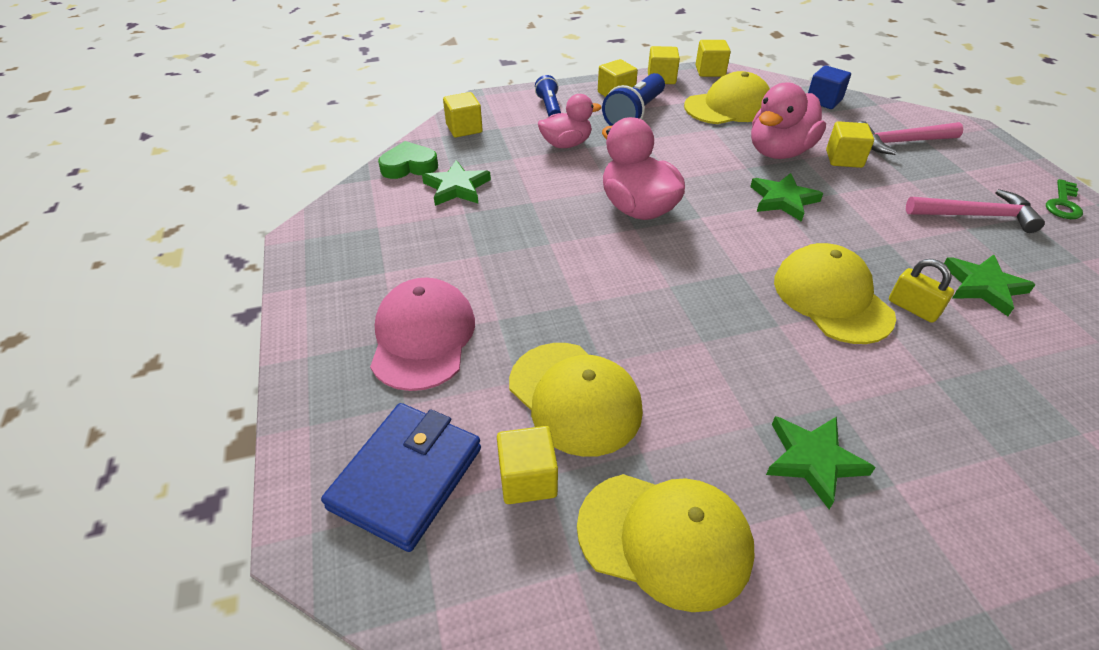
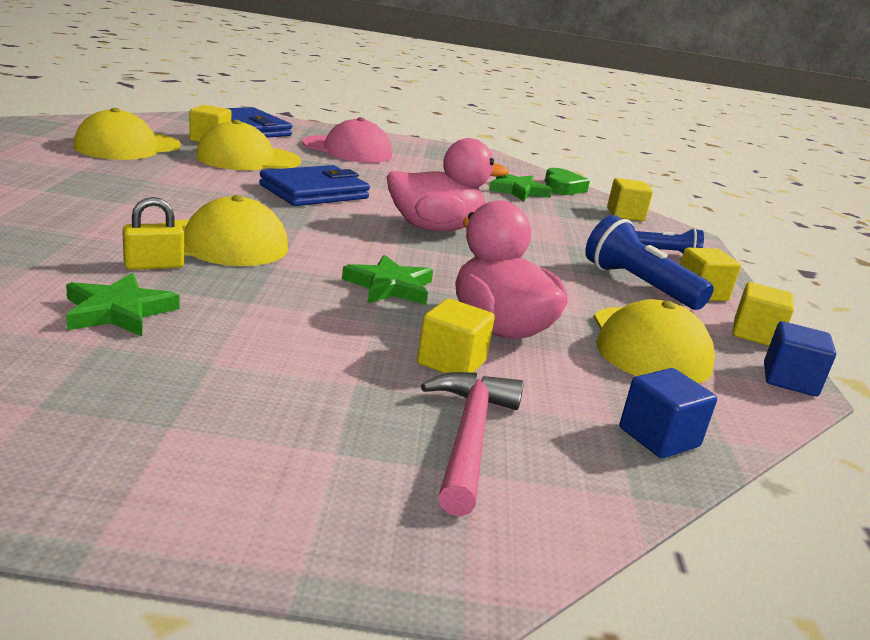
camera: 105 degrees right, 20 degrees down
(566, 144) = (576, 238): pink duck -> none
(631, 300) = (314, 192): none -> blue wallet
(710, 71) = (789, 380): yellow cube -> blue cube
(813, 460) = (102, 181): green star -> none
(976, 216) = (224, 385): pink hammer -> none
(1063, 204) = (144, 494): green key -> none

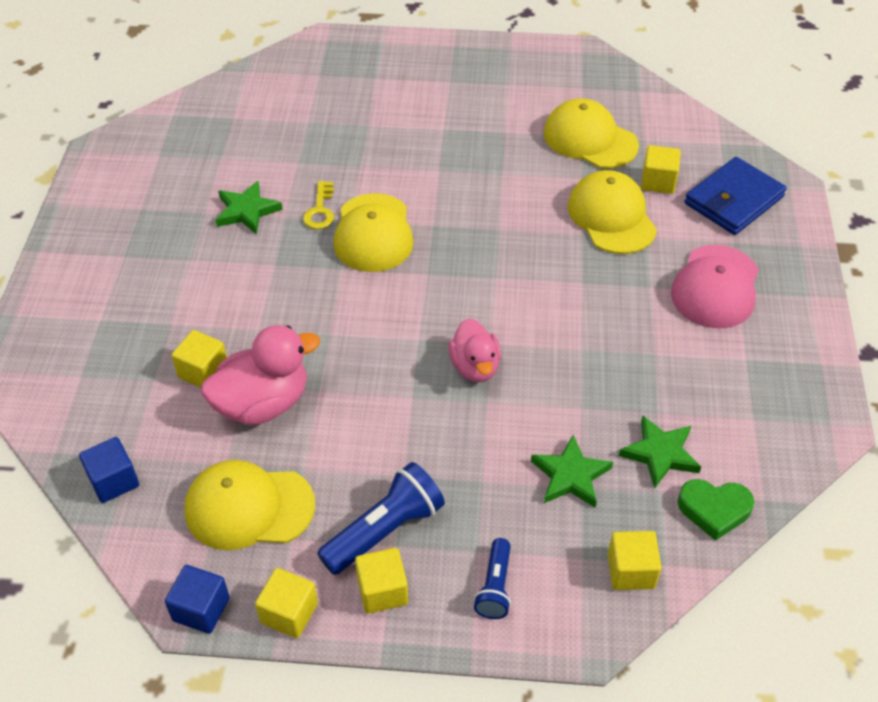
camera: 95 degrees right, 25 degrees up
(154, 265) = (320, 210): yellow padlock -> yellow key
(314, 192) = (535, 273): blue wallet -> none
(390, 286) = (322, 336): green star -> green star (570, 476)
(435, 228) = (475, 367): pink duck -> pink duck, size x0.66
(469, 437) = (114, 377): pink hammer -> none

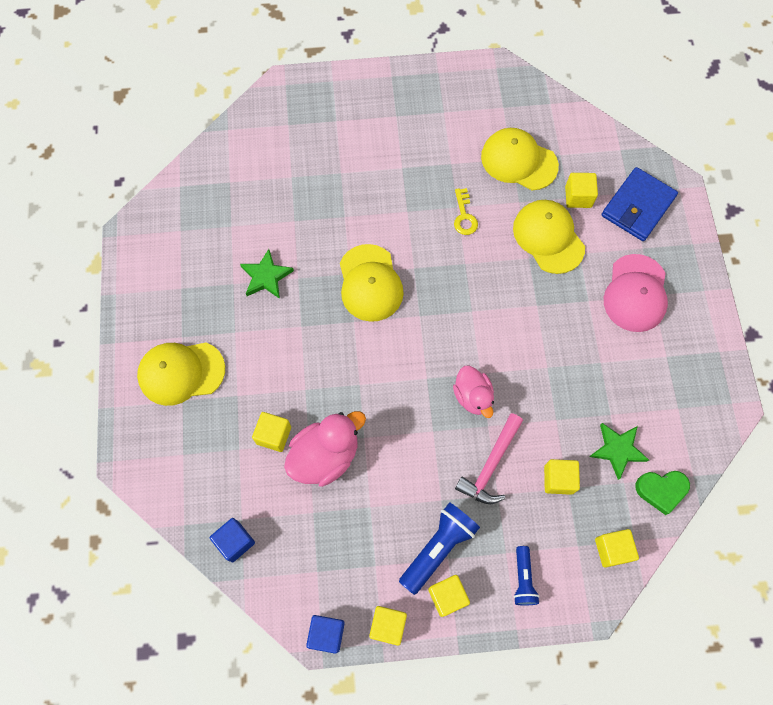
camera: 10 degrees left, 20 degrees up
(249, 507) = (338, 546): yellow cap -> yellow cap (181, 372)
(320, 210) = (323, 267): yellow key -> yellow key (464, 216)
(480, 446) = (490, 465): none -> pink hammer
(570, 476) = (558, 479): green star -> yellow cube

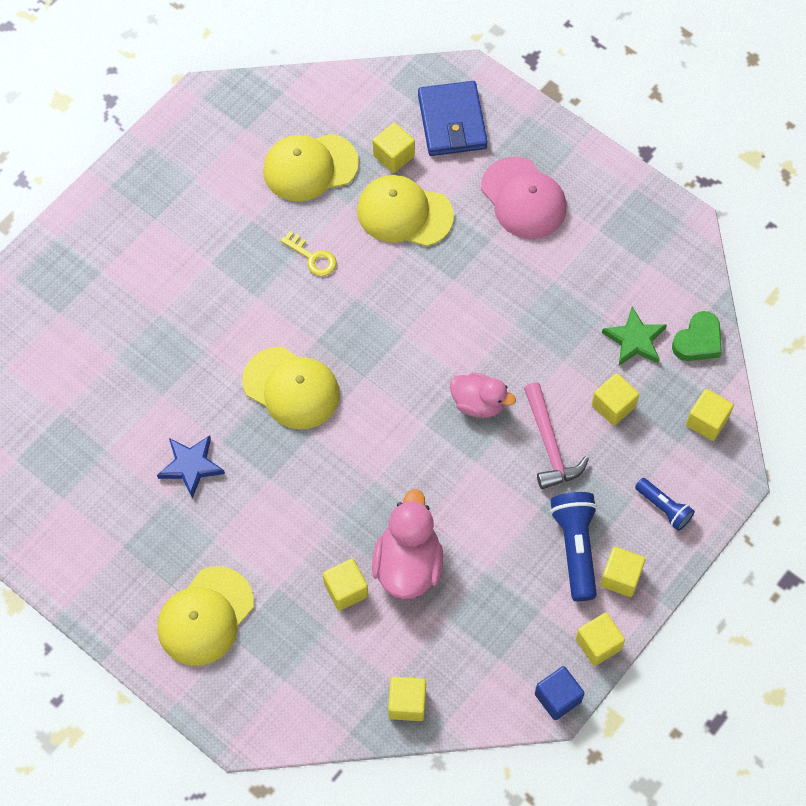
camera: 45 degrees left, 5 degrees down
(235, 541) = (407, 703): blue cube -> yellow cube
(266, 277) = (191, 466): green star -> blue star

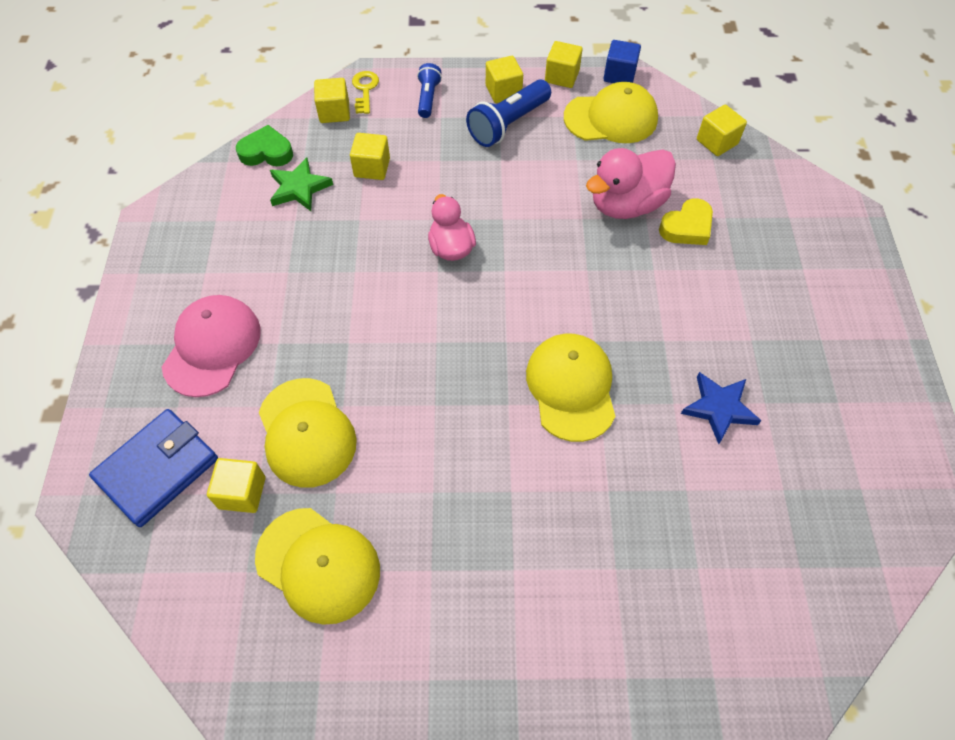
camera: 130 degrees left, 5 degrees down
(205, 616) = (811, 298): yellow cap -> yellow cap (611, 118)
(312, 257) = (424, 476): yellow key -> yellow key (365, 90)
(346, 590) = (687, 227): yellow cube -> yellow heart
(549, 445) = (442, 184): pink hammer -> none

